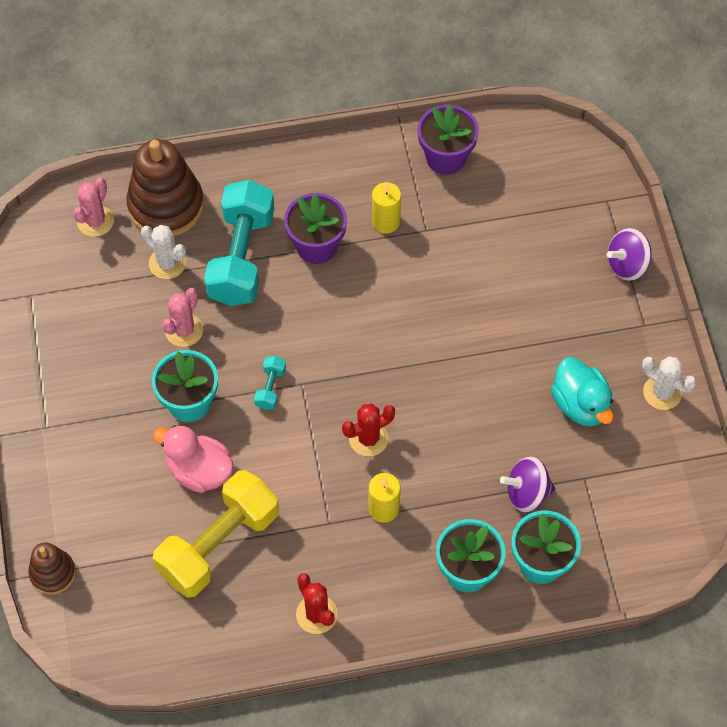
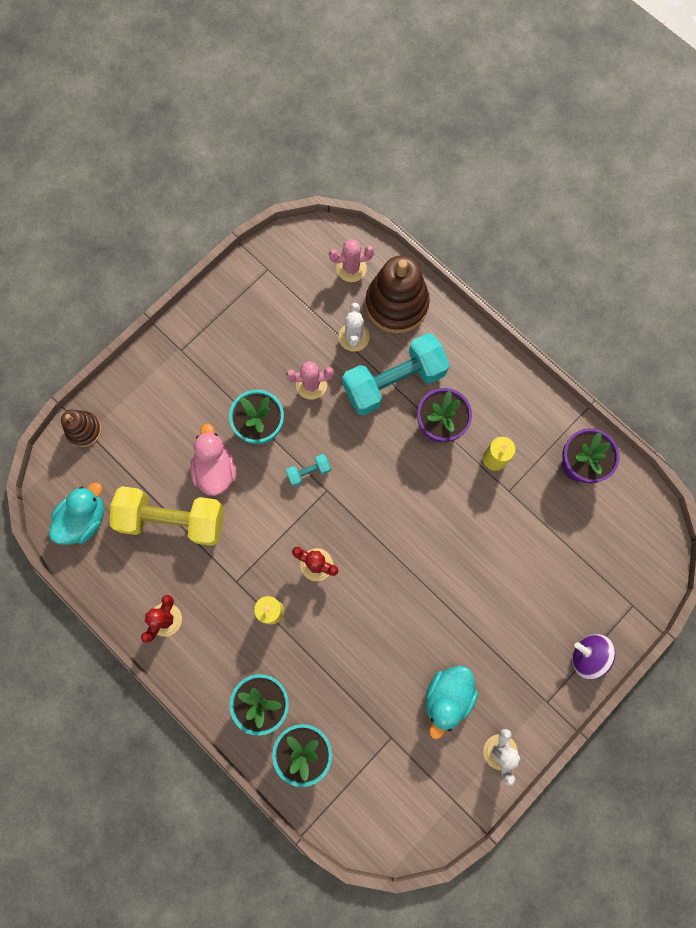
camera: 55 degrees right, 15 degrees up
(150, 631) = (84, 519): none -> turquoise duck
(526, 493) = (350, 704): purple spinning top -> none

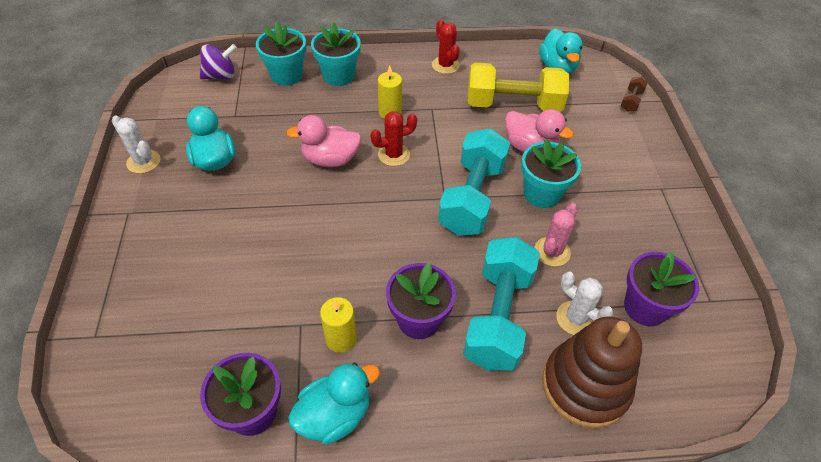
camera: 130 degrees right, 25 degrees down
(84, 430) = (631, 101): brown stacking toy -> brown dumbbell
(172, 519) = (513, 105): yellow dumbbell -> yellow dumbbell turned 45 degrees clockwise
(308, 303) = (645, 307): none -> purple flower pot
(308, 472) = (472, 197): turquoise dumbbell -> turquoise dumbbell, size x2.40
(351, 268) = (662, 375): pink cactus -> none
(365, 608) = (330, 159): none -> pink duck
(539, 419) = (335, 415): none -> turquoise duck
(588, 656) = (113, 266): purple spinning top -> purple spinning top (221, 76)

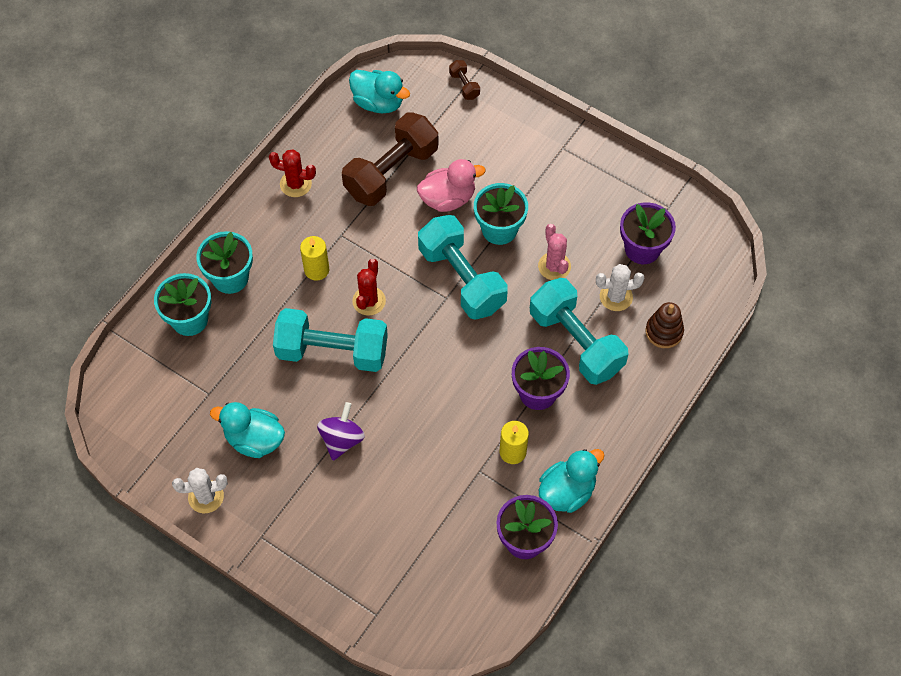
camera: 50 degrees left, 10 degrees up
(221, 76) = (138, 374): purple spinning top -> purple spinning top (342, 439)
(330, 159) = (332, 351): pink duck -> turquoise dumbbell
(335, 415) = (567, 491): turquoise duck -> turquoise duck turned 45 degrees clockwise
(513, 105) = (391, 172): yellow dumbbell -> brown dumbbell
(585, 386) = (664, 332): brown stacking toy -> brown stacking toy, size x0.54

